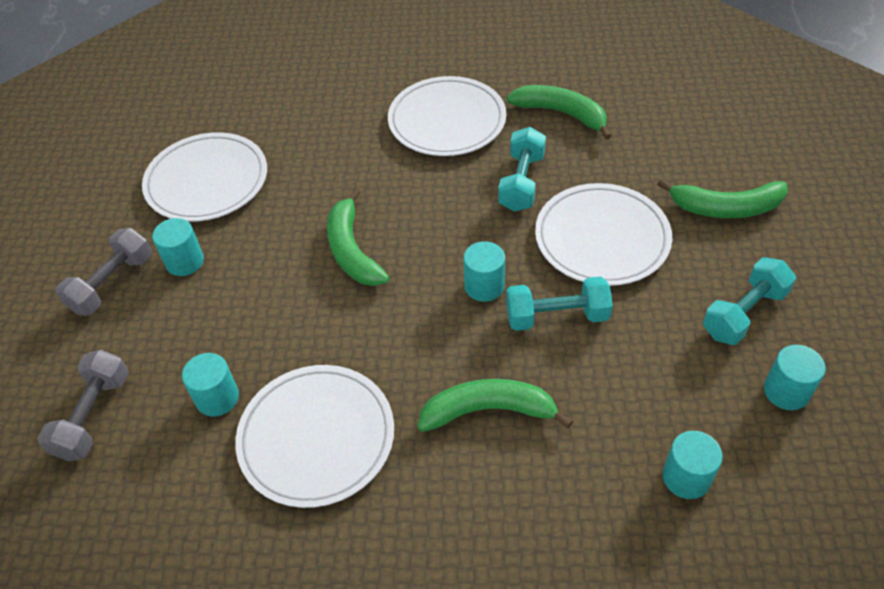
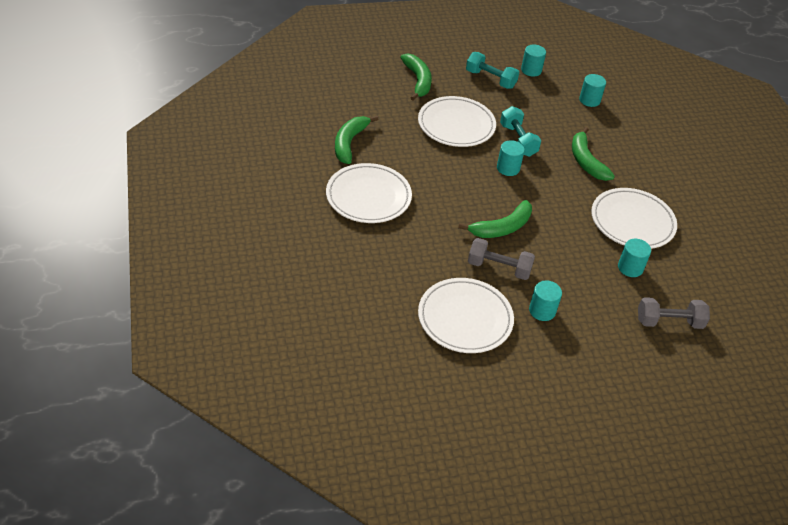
camera: 110 degrees left, 5 degrees down
(112, 284) = (576, 346): grey dumbbell -> grey dumbbell (499, 268)
(521, 182) = (420, 158): turquoise dumbbell -> none

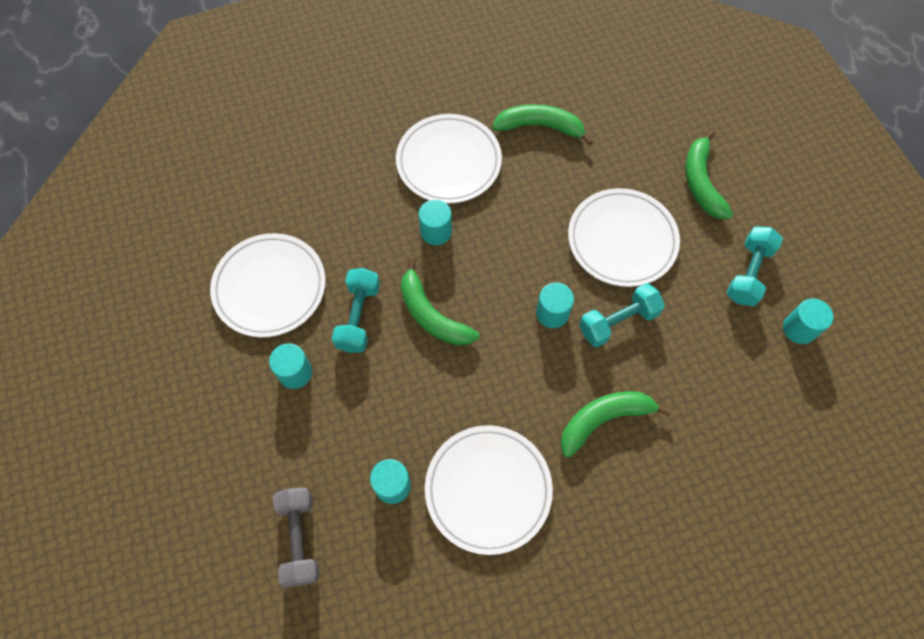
camera: 85 degrees right, 20 degrees up
(418, 81) = (701, 182): green banana -> green banana turned 105 degrees clockwise
(499, 268) = (358, 317): grey dumbbell -> turquoise dumbbell
(589, 100) = (759, 421): turquoise cylinder -> turquoise cylinder (436, 232)

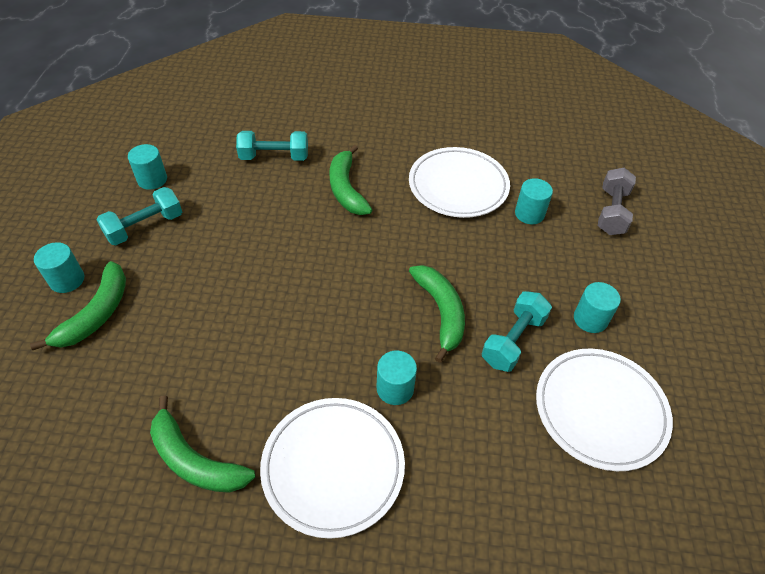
camera: 155 degrees left, 15 degrees down
(552, 313) = (332, 268): turquoise cylinder -> turquoise cylinder (67, 280)
(604, 419) = (346, 189): green banana -> green banana turned 75 degrees clockwise
(618, 322) = (282, 240): turquoise dumbbell -> turquoise dumbbell (274, 157)
(622, 240) = (220, 297): white plate -> none

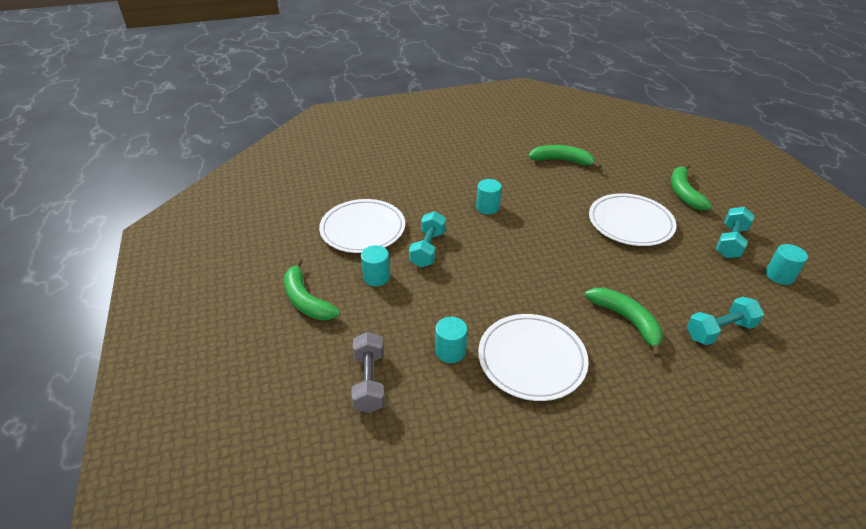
camera: 160 degrees right, 10 degrees down
(67, 280) = (725, 202): turquoise cylinder -> none
(333, 467) = (497, 174): white plate -> white plate (630, 223)
(441, 312) = (484, 251): green banana -> green banana (306, 300)

